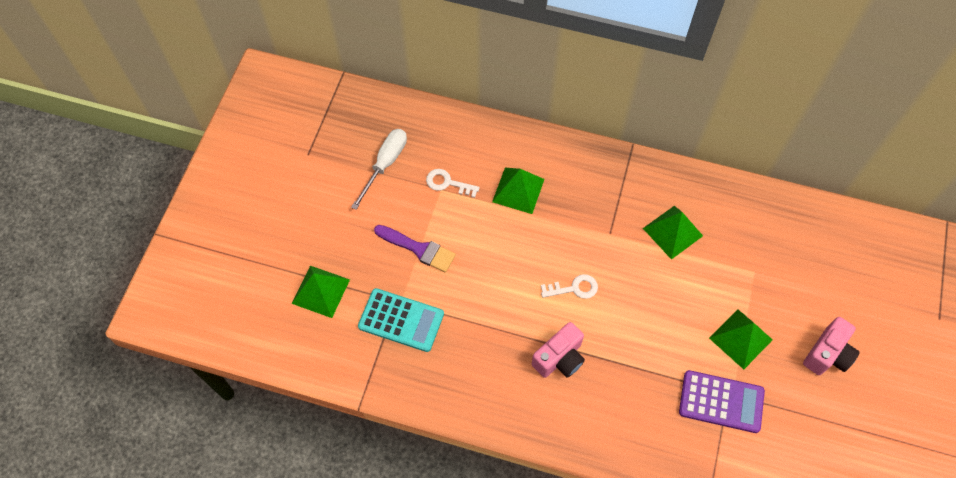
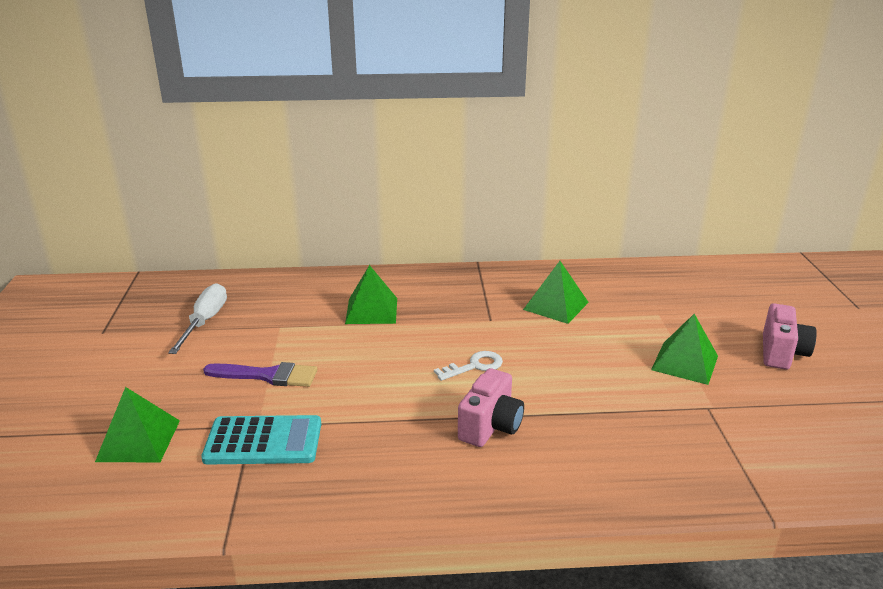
camera: 20 degrees left, 35 degrees down
(447, 183) = (286, 321): white key -> none
(721, 401) = (706, 416): purple calculator -> none

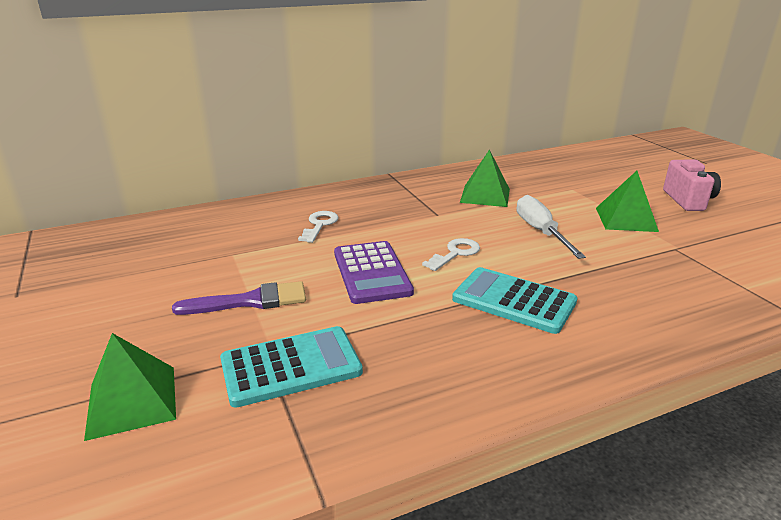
camera: 20 degrees left, 0 degrees up
(205, 321) = (143, 264): white screwdriver -> white screwdriver (541, 231)
(371, 310) = (319, 225): green pyramid -> white key
(384, 370) = (372, 272): none -> purple calculator
(490, 426) = (513, 301): pink camera -> turquoise calculator

